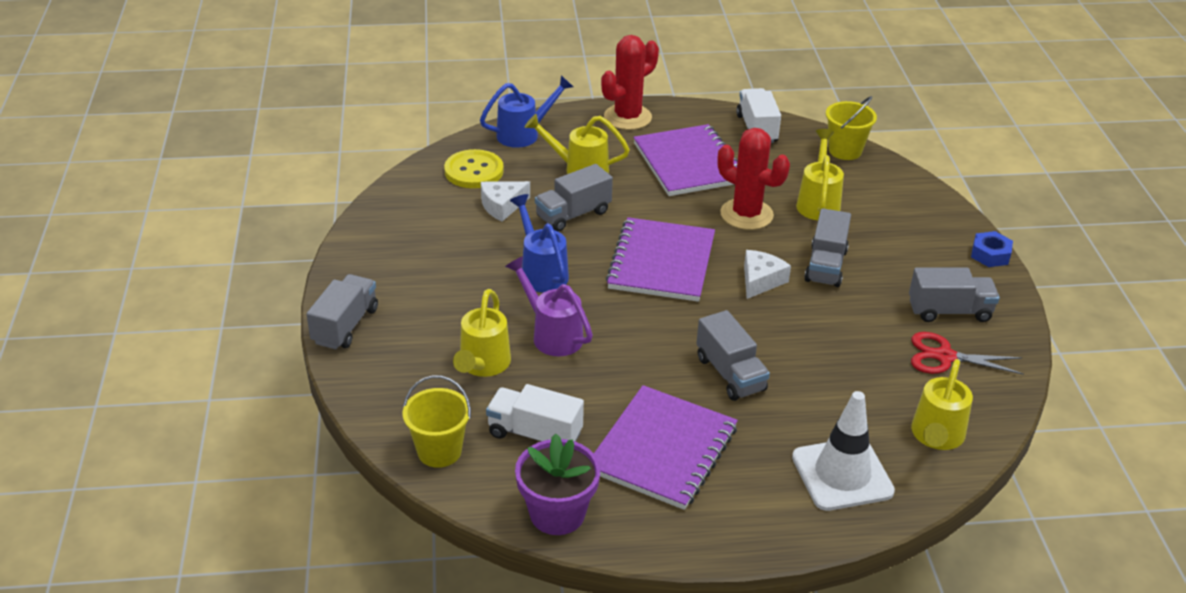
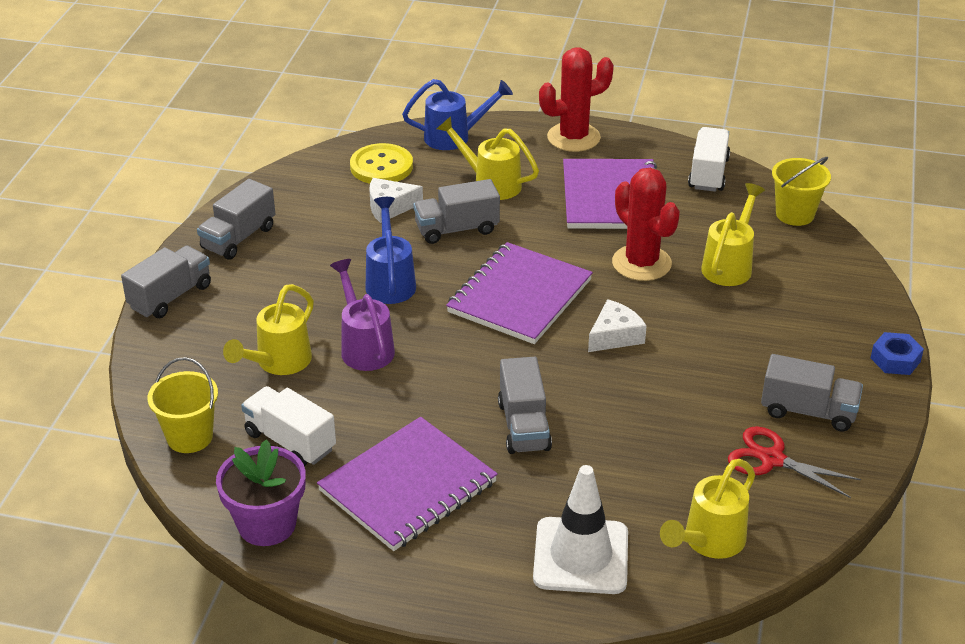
camera: 20 degrees right, 0 degrees up
(825, 265) = (696, 334): grey truck -> grey truck (238, 238)

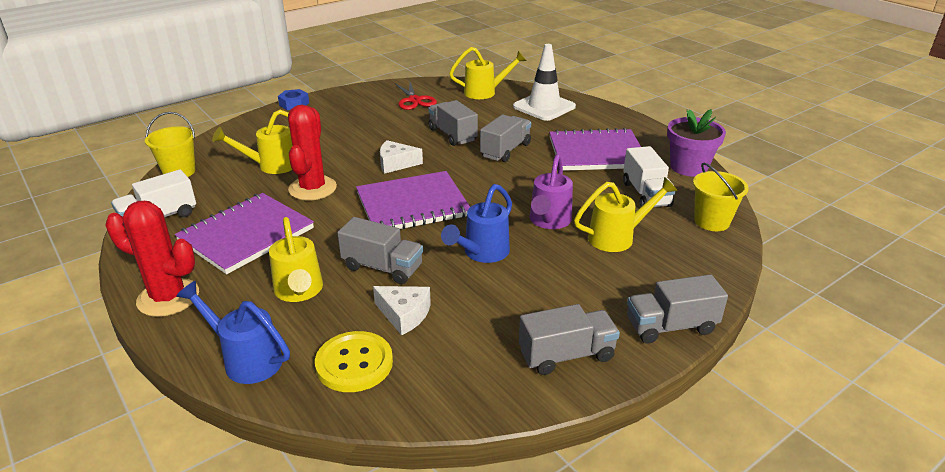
camera: 140 degrees left, 5 degrees down
(808, 411) = (368, 105): grey truck -> grey truck (452, 135)

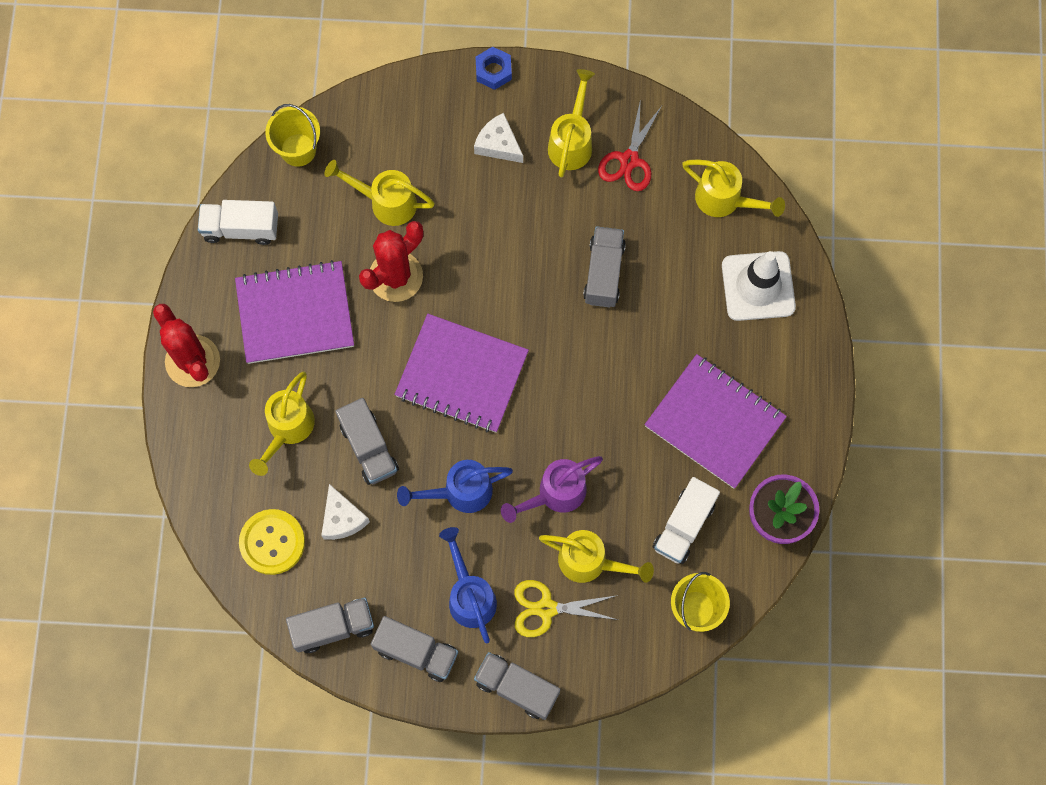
camera: 40 degrees right, 40 degrees up
(246, 359) = (207, 479): blue watering can -> blue watering can (469, 595)
(372, 106) = (572, 141): none -> yellow watering can
(396, 163) = (502, 289): white cheese -> white cheese (498, 144)
(505, 150) = (628, 346): grey truck -> grey truck (333, 627)
(624, 273) = (546, 608): none -> yellow scissors

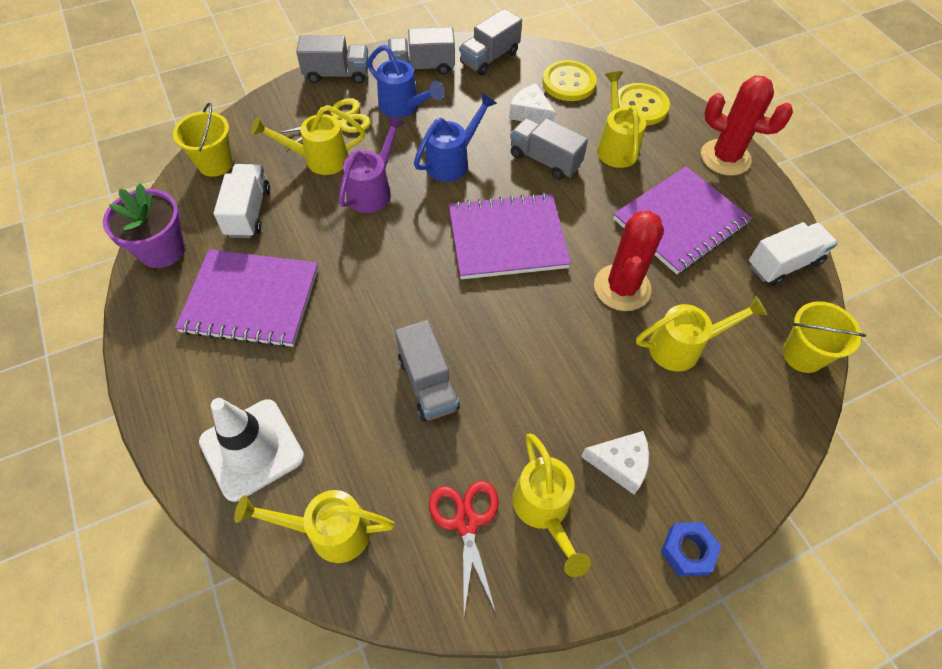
camera: 150 degrees right, 15 degrees down
(222, 469) = (640, 106): none -> yellow button

